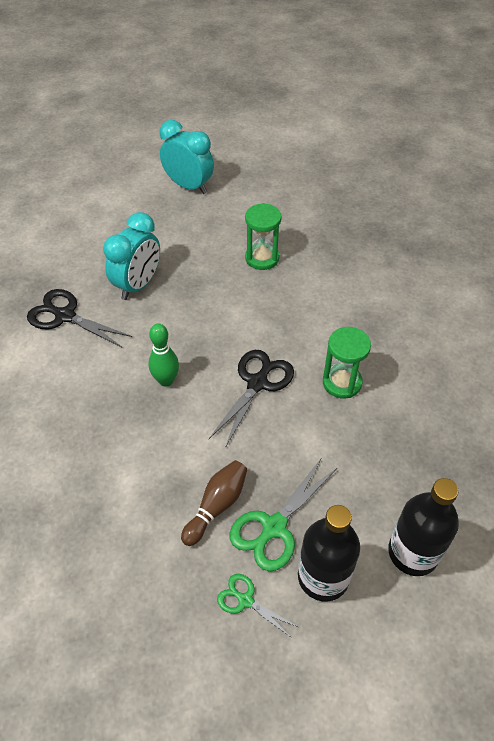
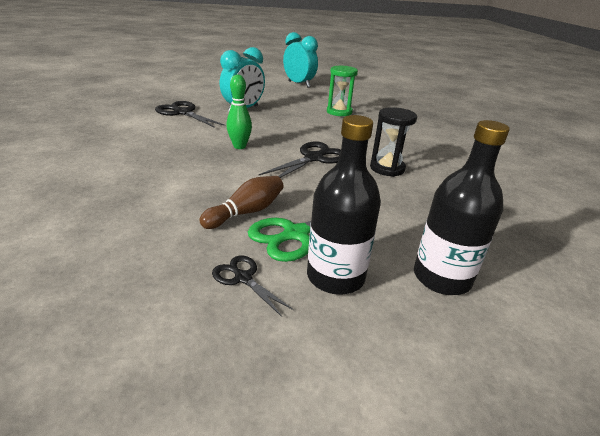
camera: 10 degrees right, 20 degrees down
(245, 600) = (243, 278): green scissors -> black scissors
(342, 382) = (387, 168): green hourglass -> black hourglass

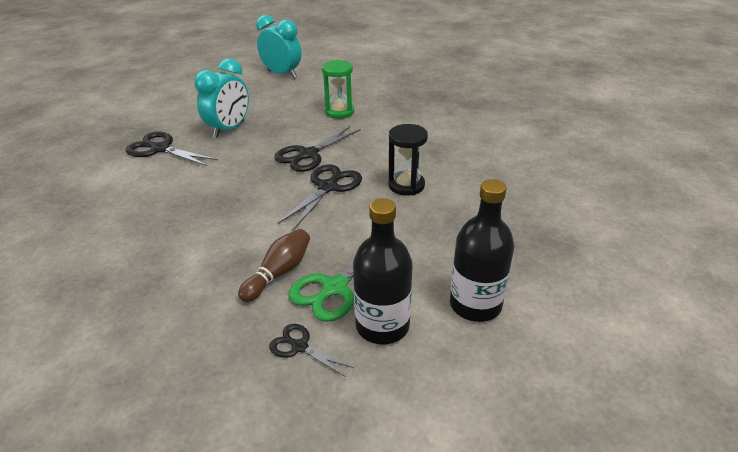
camera: 10 degrees left, 5 degrees up
(239, 146) = (243, 187): green bowling pin -> none
(304, 134) = (308, 154): none -> black scissors

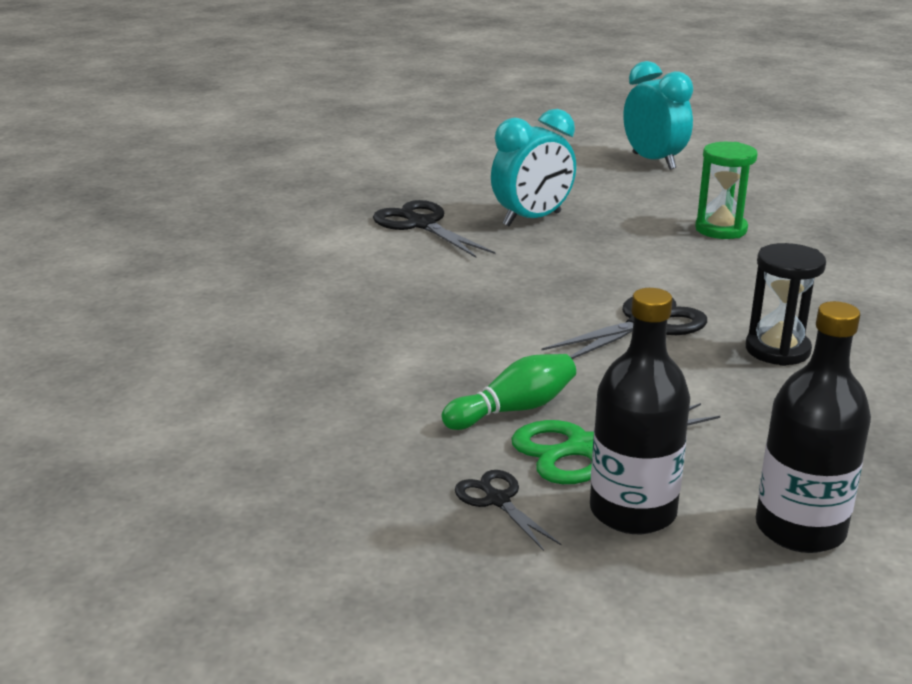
camera: 25 degrees right, 10 degrees down
(279, 273) = (513, 409): brown bowling pin -> green bowling pin
(308, 154) = (638, 276): black scissors -> none

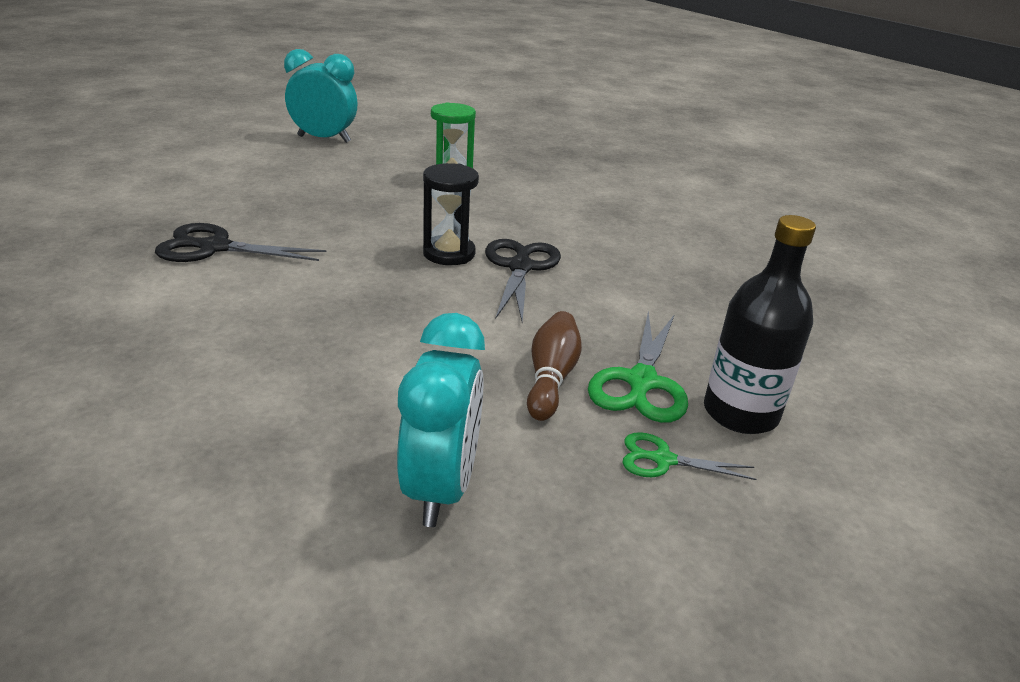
camera: 50 degrees left, 5 degrees up
(497, 500) = (663, 460): black scissors -> green scissors
(513, 409) = (551, 378): green bowling pin -> brown bowling pin
(532, 219) = (306, 212): turquoise clock -> turquoise clock (441, 488)
(777, 350) = (619, 253): black hourglass -> black hourglass (449, 253)
(800, 529) = (820, 369): black bottle -> none

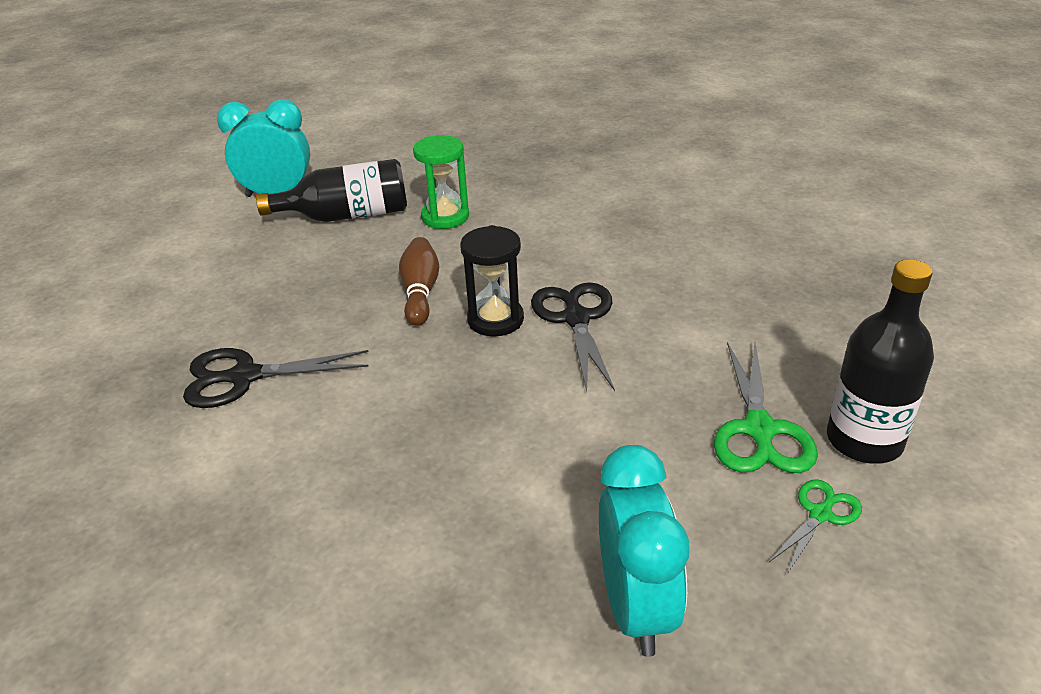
camera: 10 degrees left, 5 degrees up
(371, 162) = (347, 215): none -> black bottle
(551, 378) = (674, 449): brown bowling pin -> brown bowling pin (420, 292)
(663, 460) = (820, 514): green scissors -> green scissors turned 135 degrees clockwise

